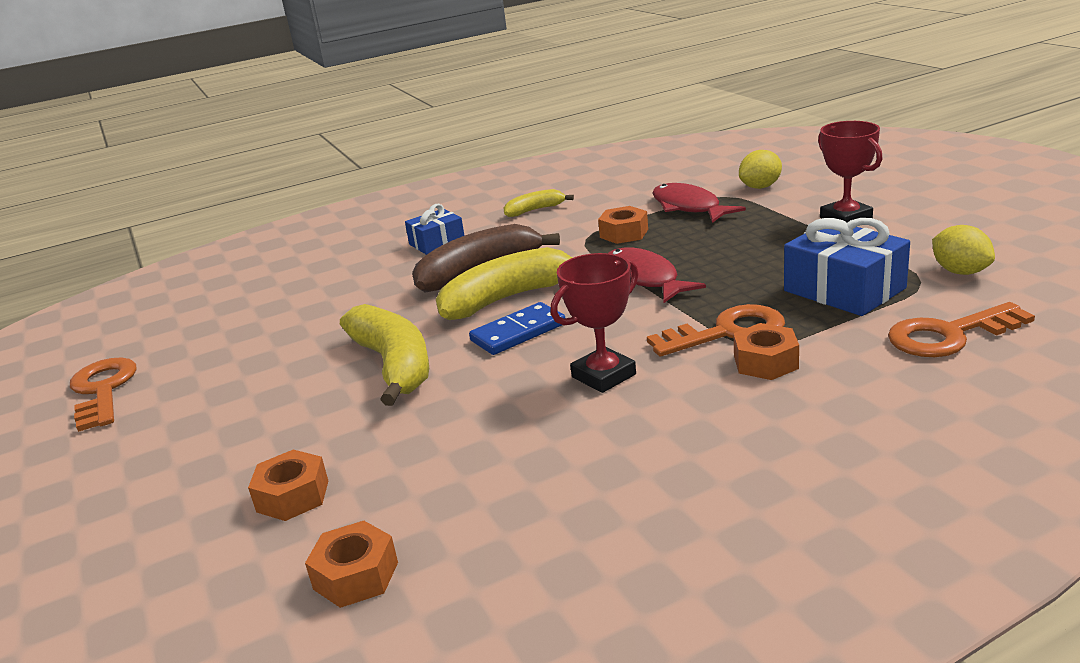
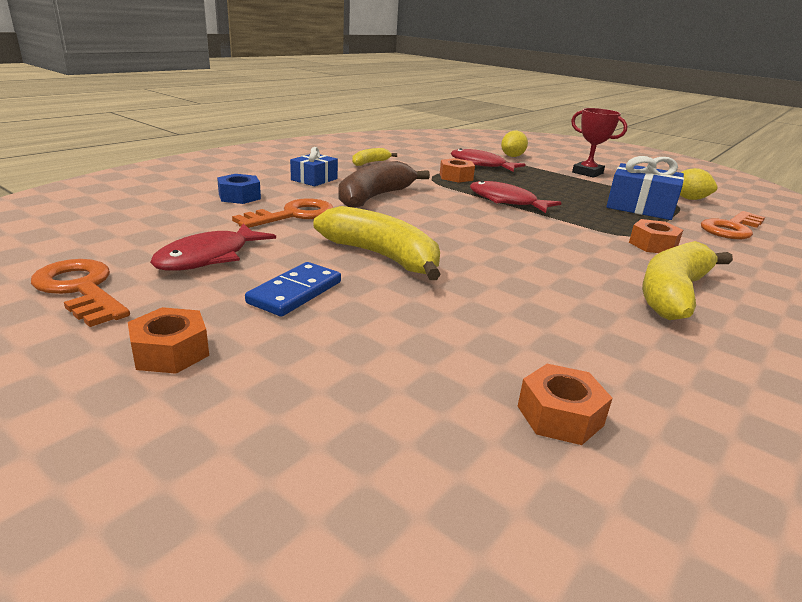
camera: 30 degrees left, 0 degrees up
(231, 358) = (209, 257): none -> red fish
(293, 496) = (414, 359): orange nut -> orange nut (171, 352)
(331, 272) = (239, 196): none -> blue nut
(508, 298) = (421, 212): yellow banana -> yellow banana (673, 293)
(518, 332) = (458, 233): blue domino -> blue domino (295, 292)
(603, 376) = (559, 256): red trophy -> none
(727, 332) = (605, 229): orange key -> orange key (293, 215)

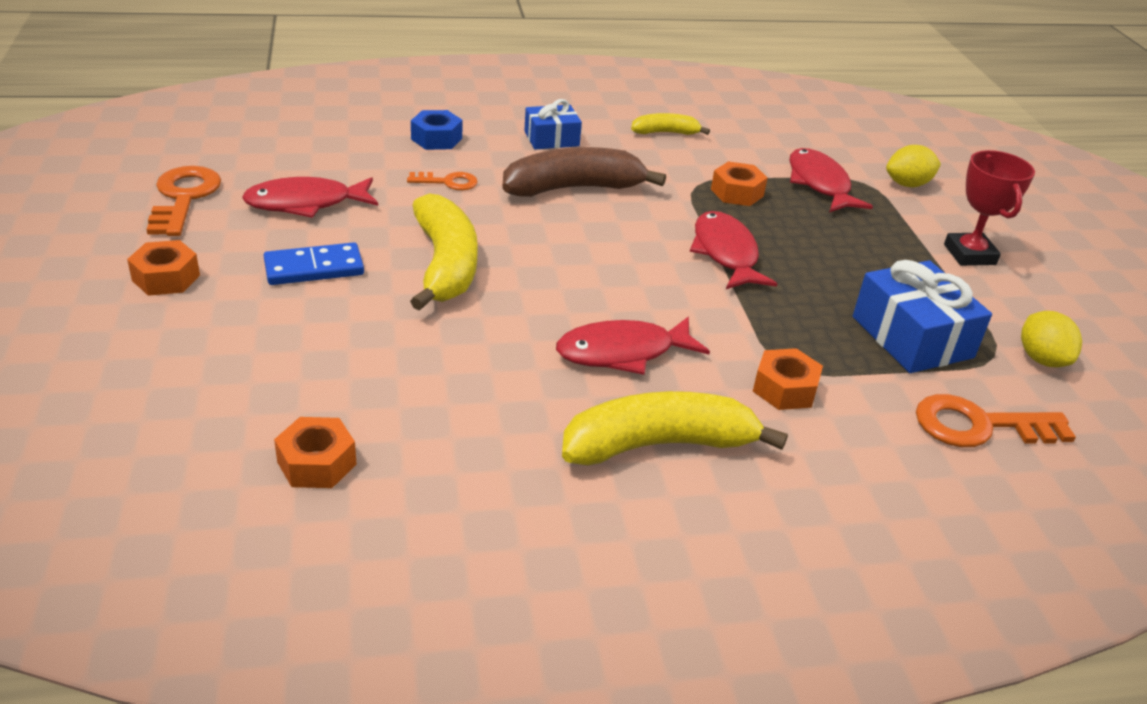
camera: 40 degrees right, 10 degrees up
(293, 215) = (448, 182): orange key -> orange key, size x0.57
(563, 260) = (623, 352): none -> red fish

